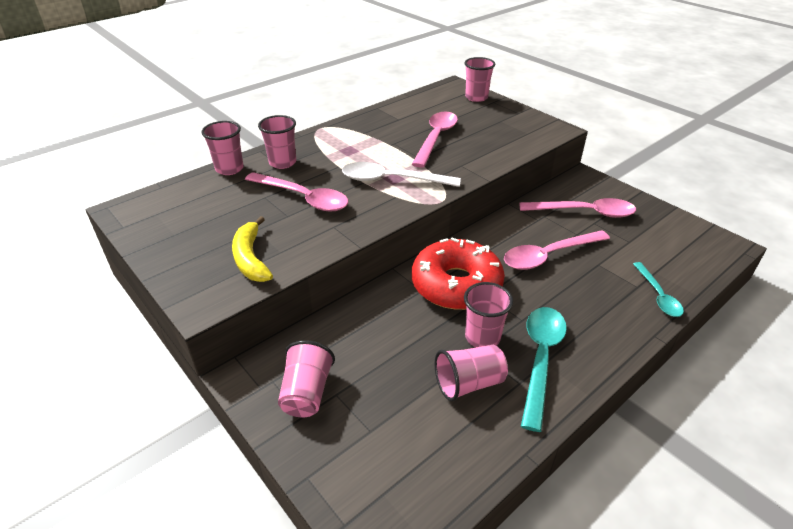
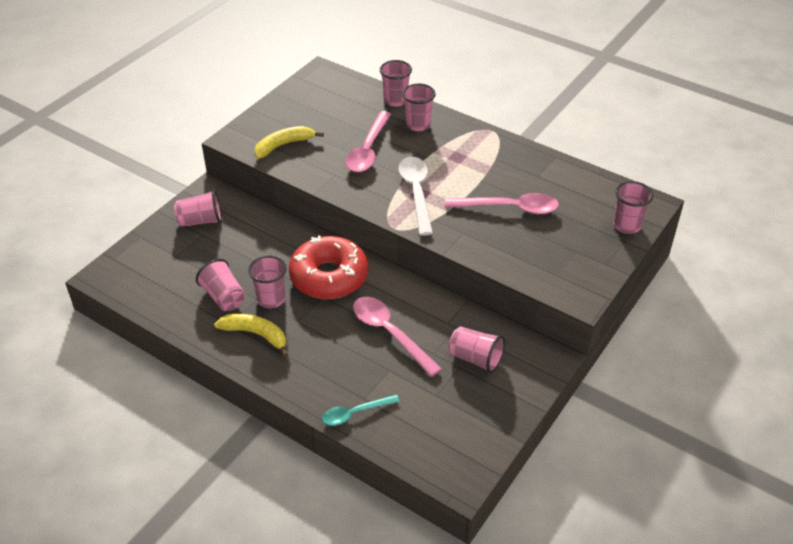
camera: 75 degrees right, 5 degrees up
(540, 359) = (256, 334): turquoise spoon -> yellow banana
(584, 212) = (475, 358): pink spoon -> pink cup

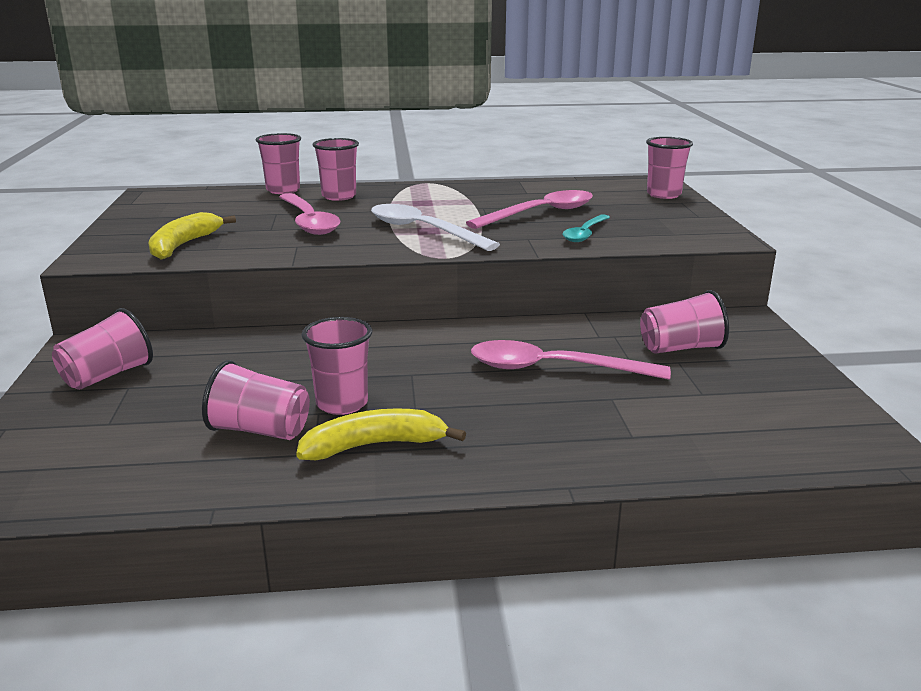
camera: 40 degrees left, 20 degrees down
(329, 276) = (391, 355): red donut -> none
(355, 413) = (648, 454): turquoise spoon -> turquoise spoon (585, 234)

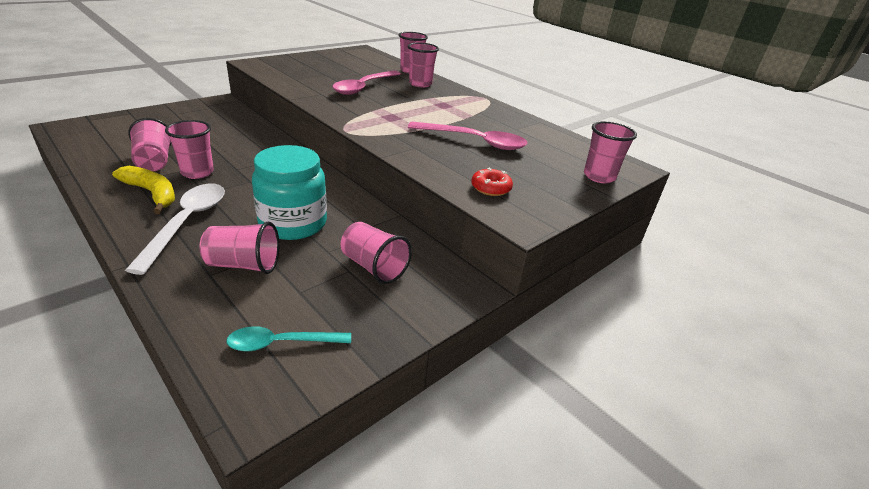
camera: 50 degrees right, 10 degrees up
(108, 376) = (193, 115): pink cup -> pink cup (244, 265)
(183, 245) = (292, 72): yellow banana -> none
(423, 231) = (387, 116): white spoon -> white spoon (187, 223)
(553, 369) = (293, 223): pink spoon -> turquoise jar
(585, 234) = (451, 163): turquoise spoon -> turquoise spoon (281, 343)
(654, 233) = (490, 188): none -> red donut

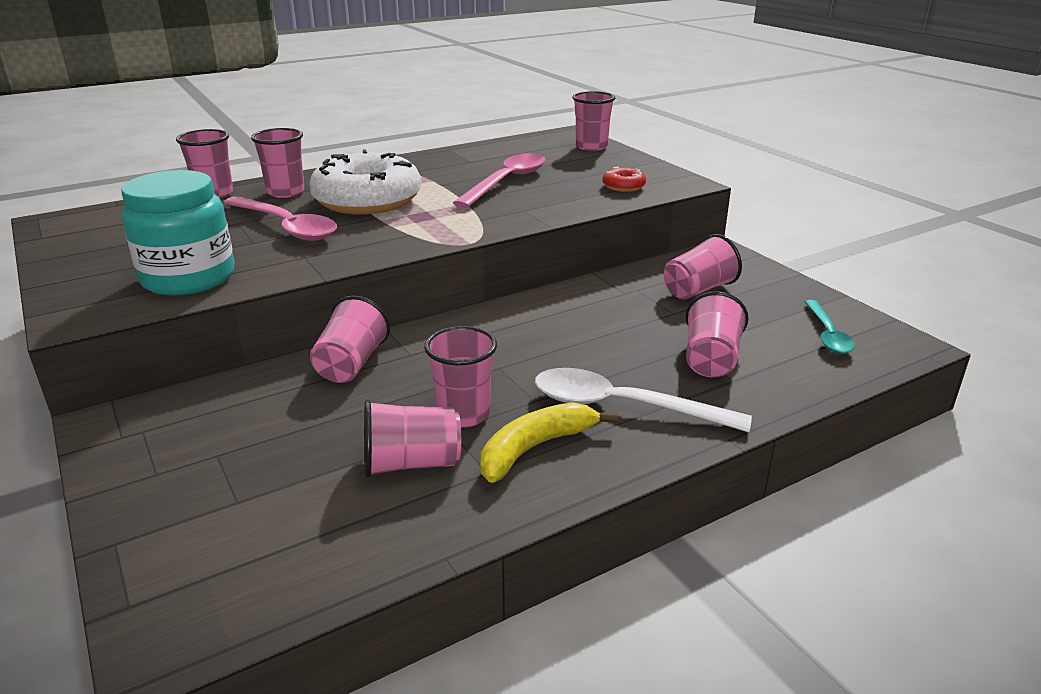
camera: 75 degrees left, 5 degrees down
(261, 141) = (351, 364): none -> pink cup
(293, 223) = (617, 332): turquoise jar -> turquoise jar (188, 278)
(414, 102) = (367, 200): none -> white donut

